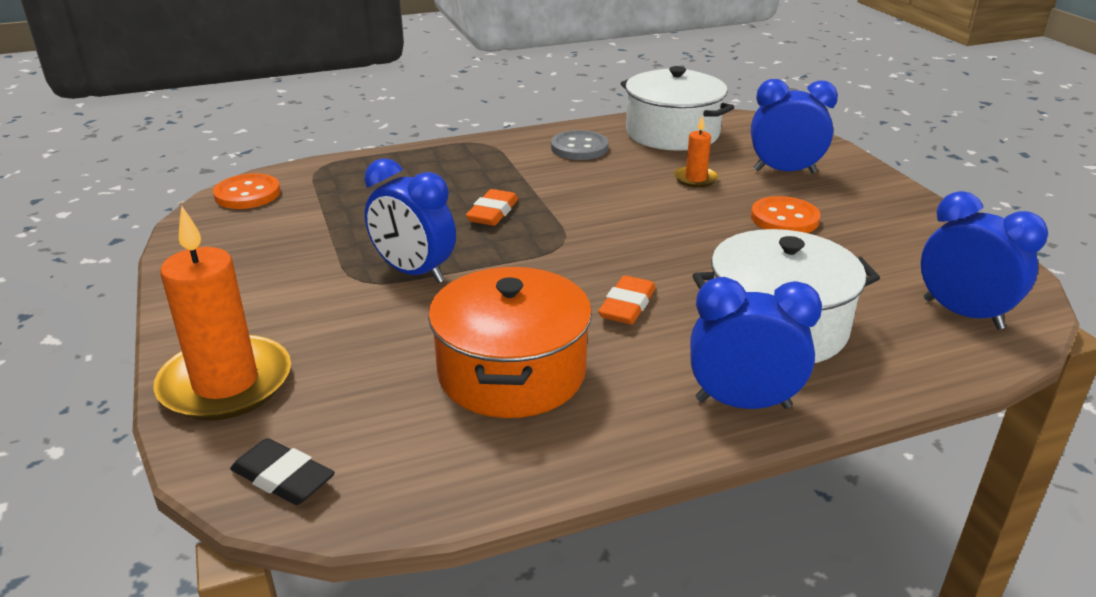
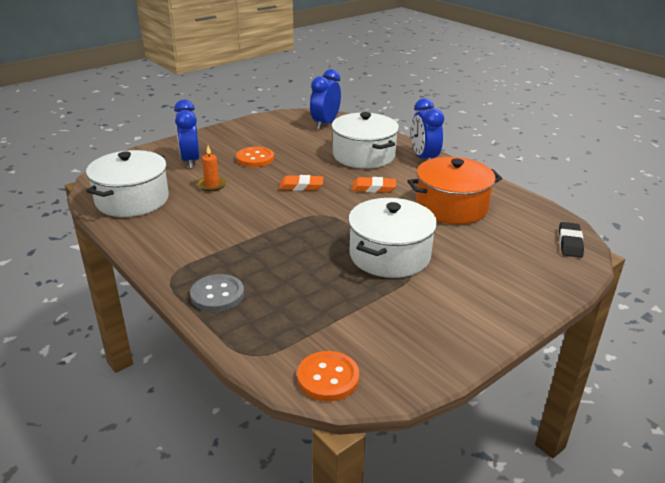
camera: 110 degrees left, 0 degrees up
(226, 383) = (538, 283): orange candle -> none
(414, 272) = (389, 255): blue clock -> white pot
(492, 213) = (296, 245): orange eraser -> orange eraser (301, 186)
(579, 148) = (170, 231): grey button -> grey button (217, 295)

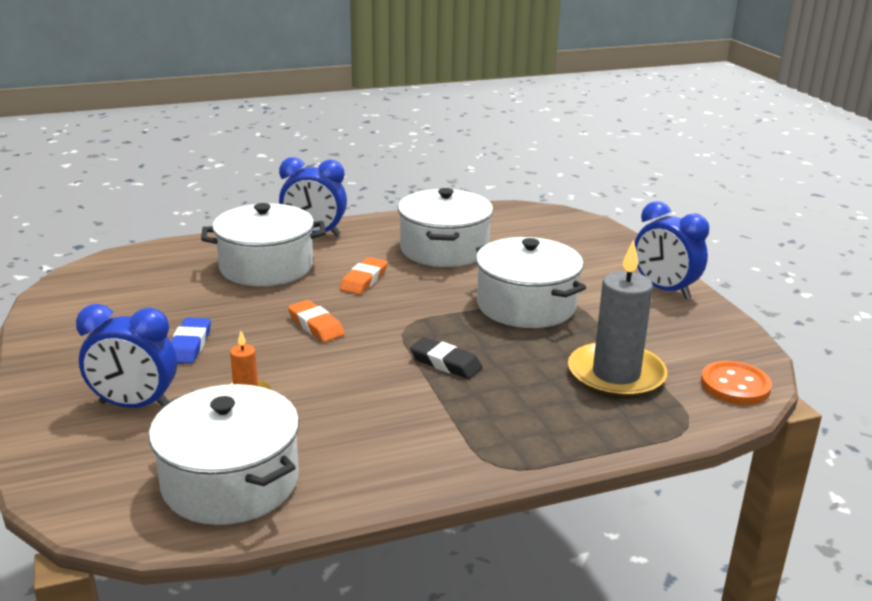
camera: 70 degrees left, 5 degrees down
(217, 295) = (560, 432): grey button -> none
(255, 158) = (189, 345): orange button -> blue eraser
(301, 186) = (316, 326): orange eraser -> orange eraser turned 60 degrees counterclockwise
(308, 310) = (616, 375): none -> grey candle
(325, 124) = (130, 271): blue clock -> blue clock (664, 290)
(451, 207) = (444, 249): orange pot -> white pot
(570, 243) = (551, 217): black eraser -> black eraser (445, 363)

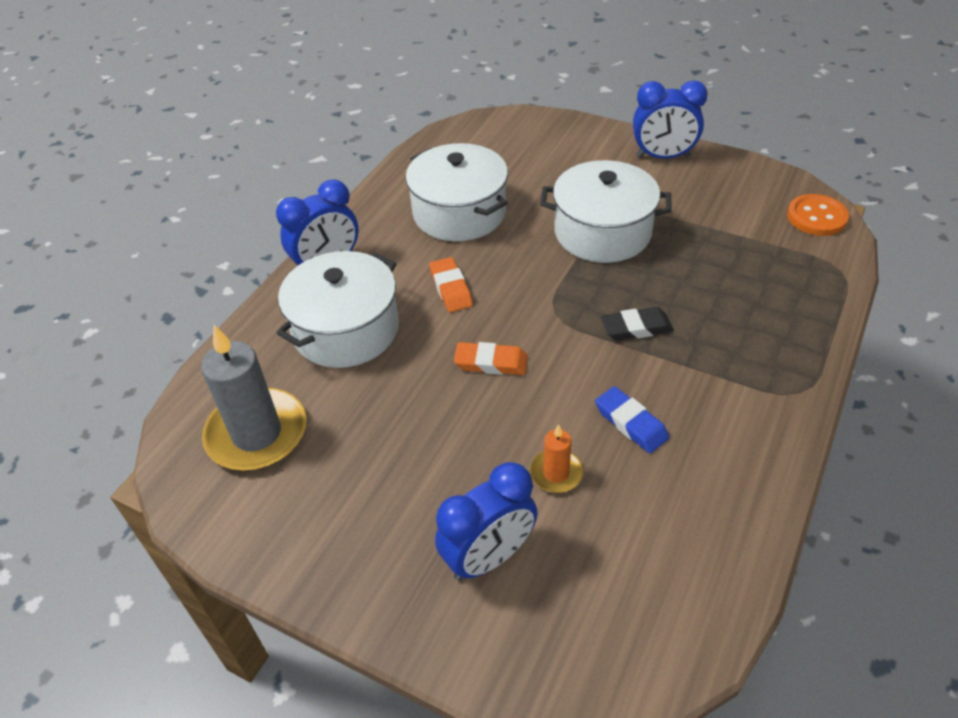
camera: 40 degrees left, 20 degrees up
(189, 345) = (426, 462): blue eraser -> blue eraser (631, 423)
(230, 482) = (676, 558): white pot -> none
(616, 375) = (747, 258): grey candle -> grey candle (257, 433)

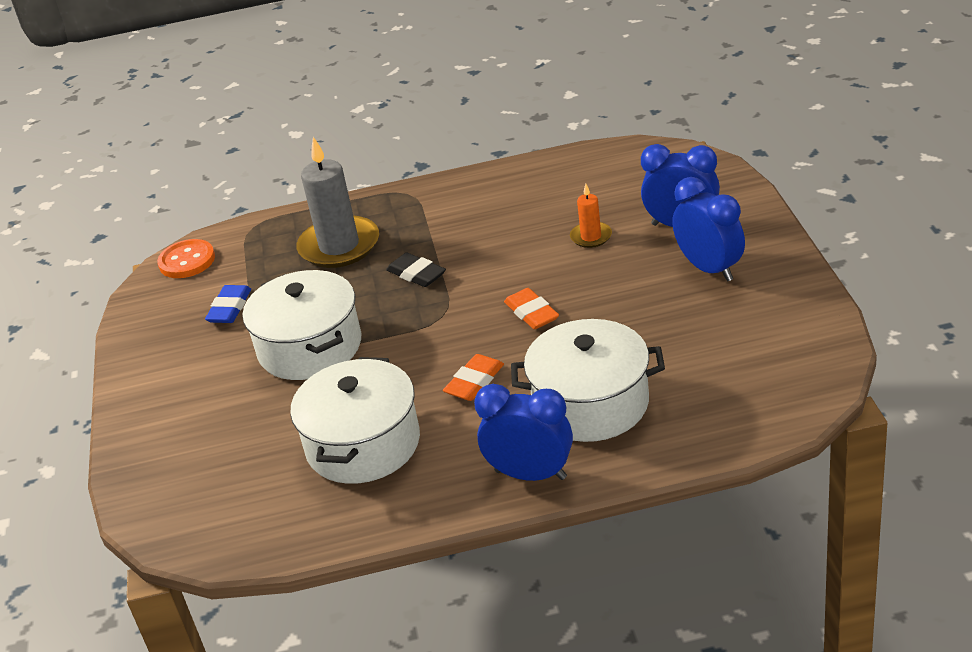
camera: 125 degrees left, 10 degrees down
(257, 433) = (741, 370): grey candle -> grey candle (339, 246)
(631, 423) = (513, 233): blue eraser -> blue eraser (229, 308)
(663, 156) = (150, 374): blue clock -> blue clock (709, 269)

